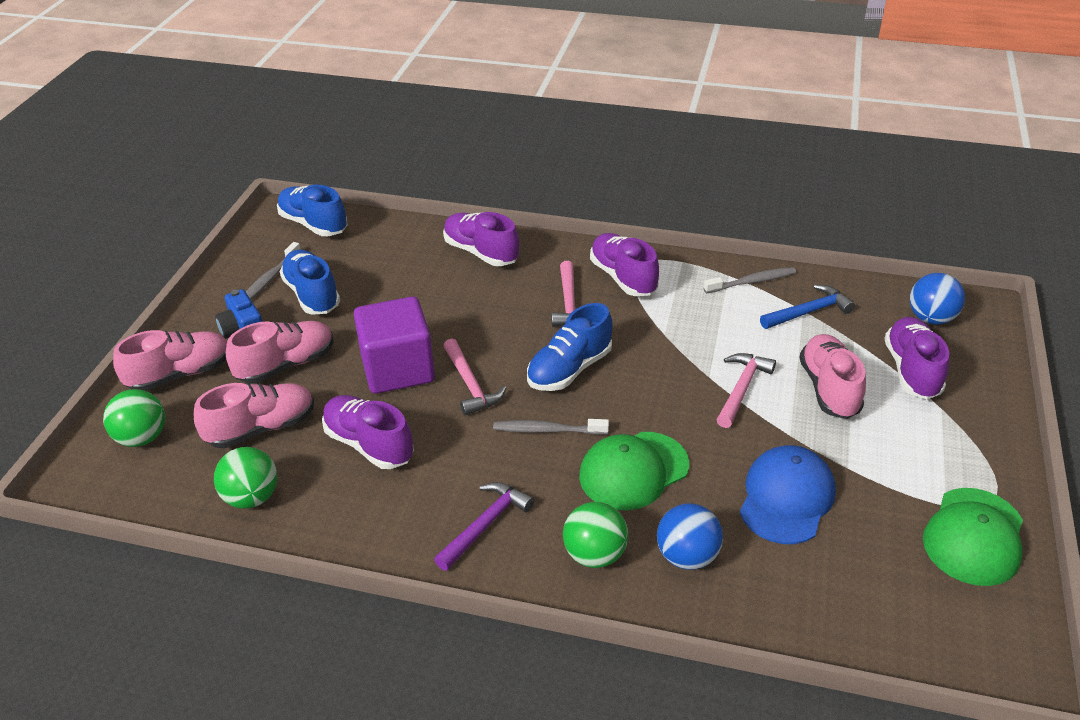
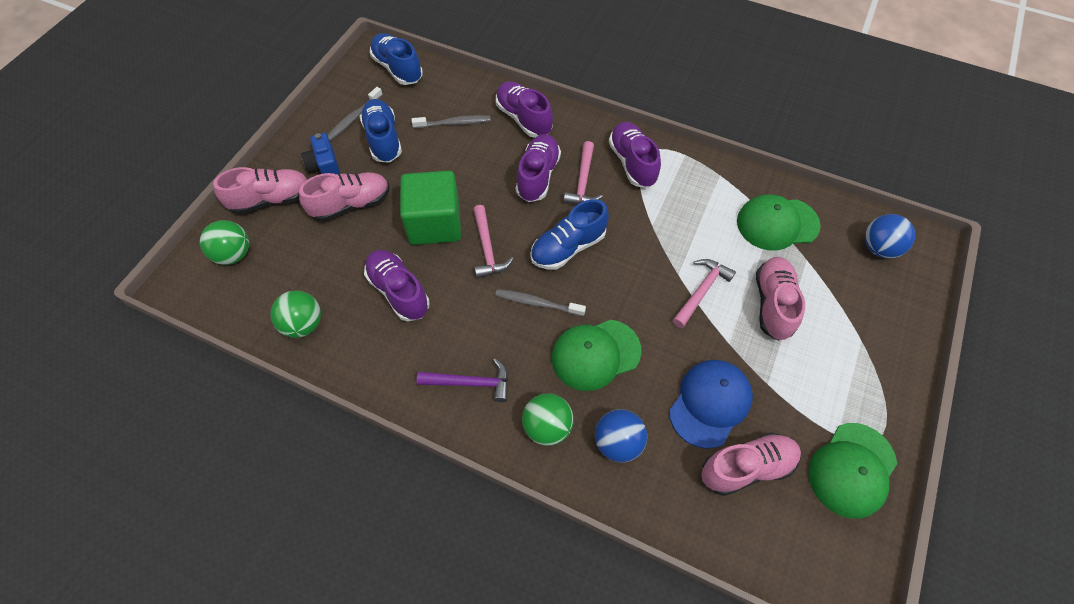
camera: 10 degrees right, 20 degrees up
(261, 428) = (322, 261): pink shoe -> pink shoe (746, 467)
(398, 369) = (435, 223): purple cube -> green cube
(485, 525) = (470, 383): purple hammer -> purple hammer turned 45 degrees clockwise
(752, 282) = (737, 185): grey toothbrush -> grey toothbrush (454, 123)
(808, 312) = (777, 223): blue hammer -> green cap
(911, 370) = (847, 298): purple shoe -> purple shoe (538, 176)

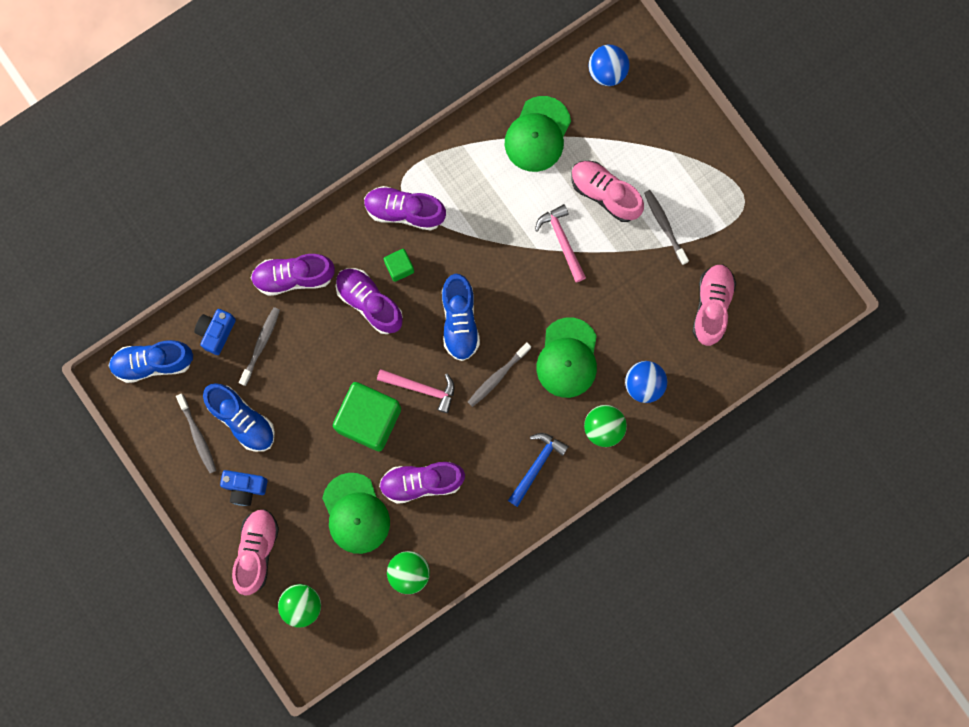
camera: 60 degrees left, 20 degrees up
(351, 204) = (304, 482): pink shoe -> none
(383, 139) = (242, 419): blue shoe -> blue shoe turned 150 degrees counterclockwise
(446, 93) = (216, 332): none -> blue camera
(470, 383) = (537, 465): purple hammer -> blue hammer
(583, 182) = (399, 267): pink hammer -> green cube
(710, 403) = (653, 299): blue cap -> none
(788, 373) = (664, 226): none -> grey toothbrush
(852, 470) = (754, 236): green cap -> green cap (356, 513)

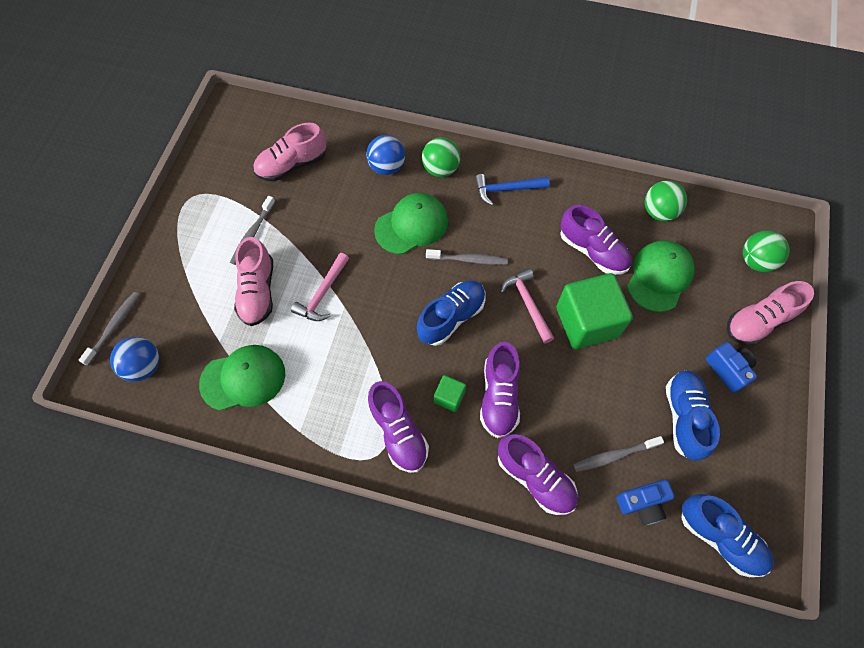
camera: 130 degrees left, 15 degrees down
(197, 436) = (732, 442): grey toothbrush -> grey toothbrush (114, 327)

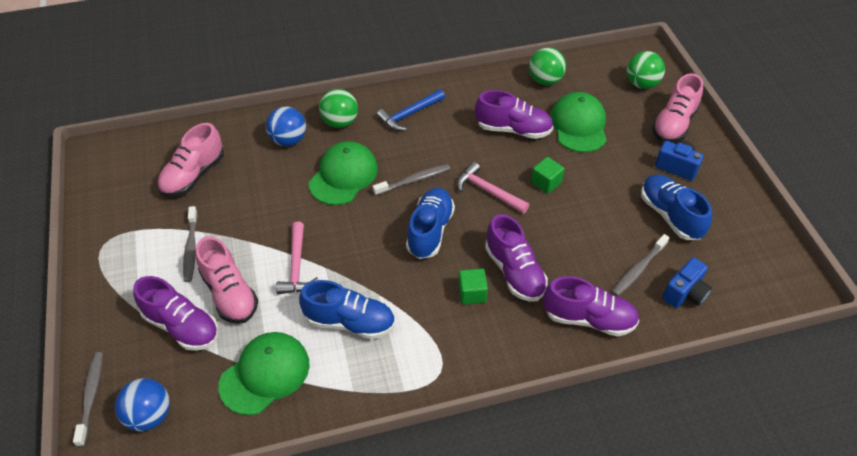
camera: 30 degrees left, 15 degrees down
(398, 432) = (446, 344): purple shoe -> purple shoe (182, 326)
(586, 322) = (546, 183): green cube -> green cube, size x0.46
(720, 537) = (758, 286): blue shoe -> blue shoe (350, 322)

